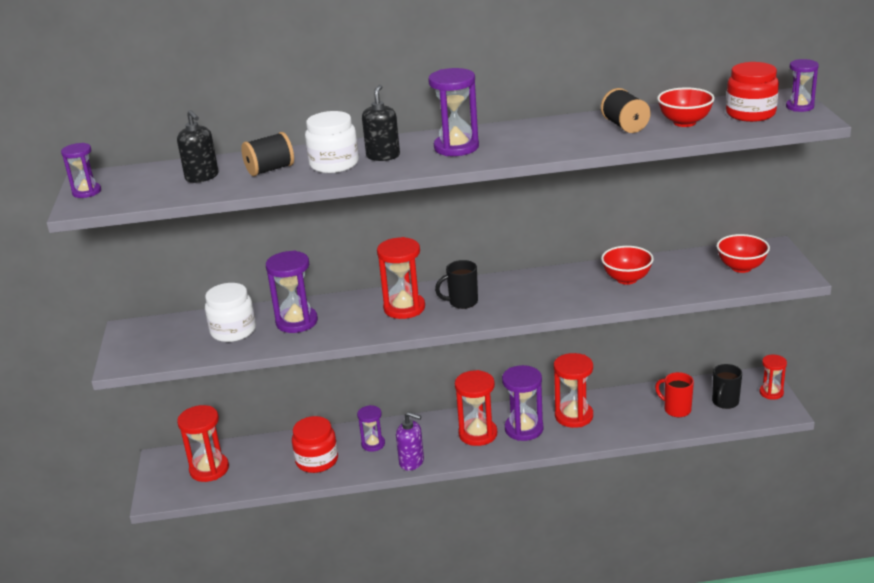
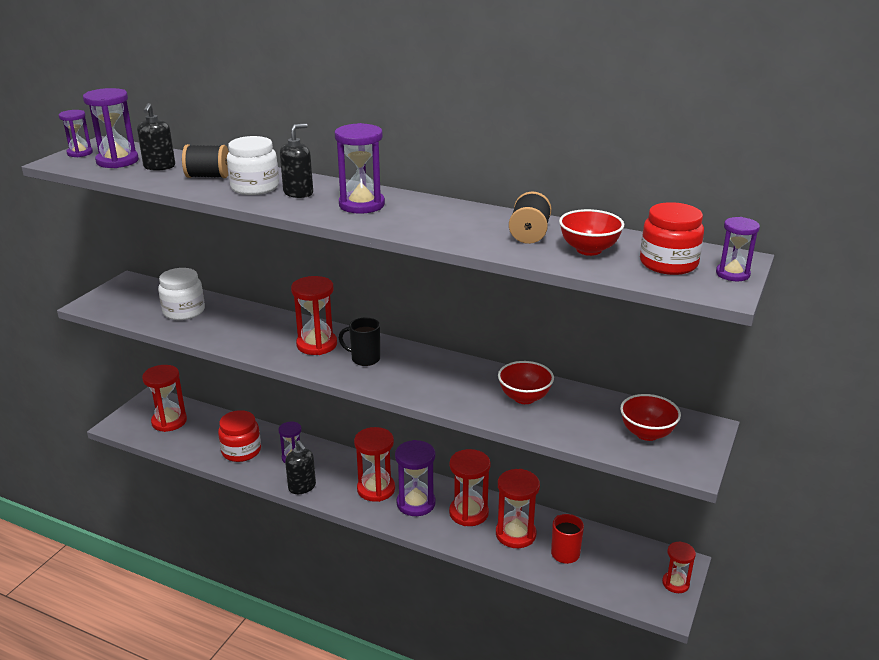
camera: 30 degrees right, 0 degrees up
(297, 322) = (231, 322): purple hourglass -> purple hourglass (117, 161)
(412, 462) = (302, 487): purple soap dispenser -> black soap dispenser
(626, 414) = (515, 534): none -> red hourglass
(725, 402) = (618, 570): black mug -> none

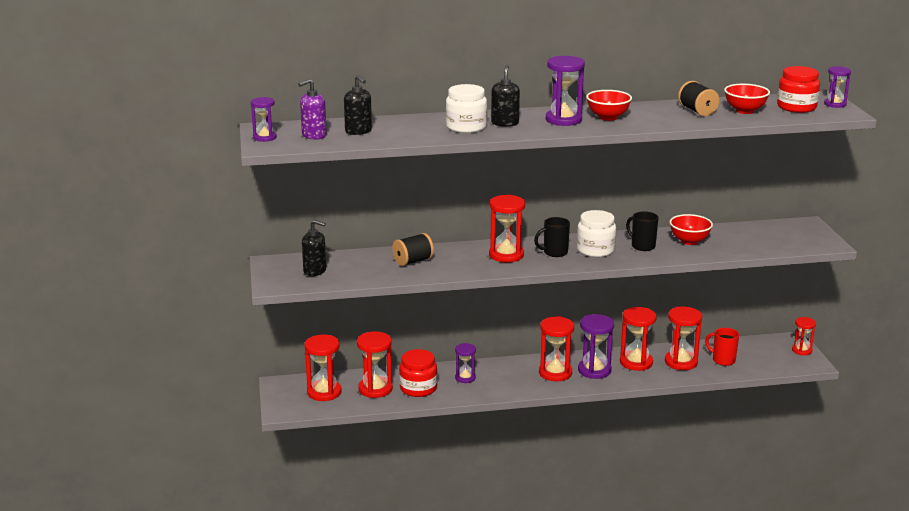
camera: 35 degrees left, 5 degrees down
(117, 161) = (314, 135): purple hourglass -> purple soap dispenser
(184, 311) = (363, 266): white jar -> white jar (595, 250)
(208, 176) = (414, 129): black spool -> black spool (413, 261)
(209, 436) = (375, 389): none -> red hourglass
(302, 487) = (501, 391): black soap dispenser -> black soap dispenser (315, 271)
(463, 384) = (642, 246): none -> black mug
(647, 433) = (782, 236): red bowl -> red bowl (608, 117)

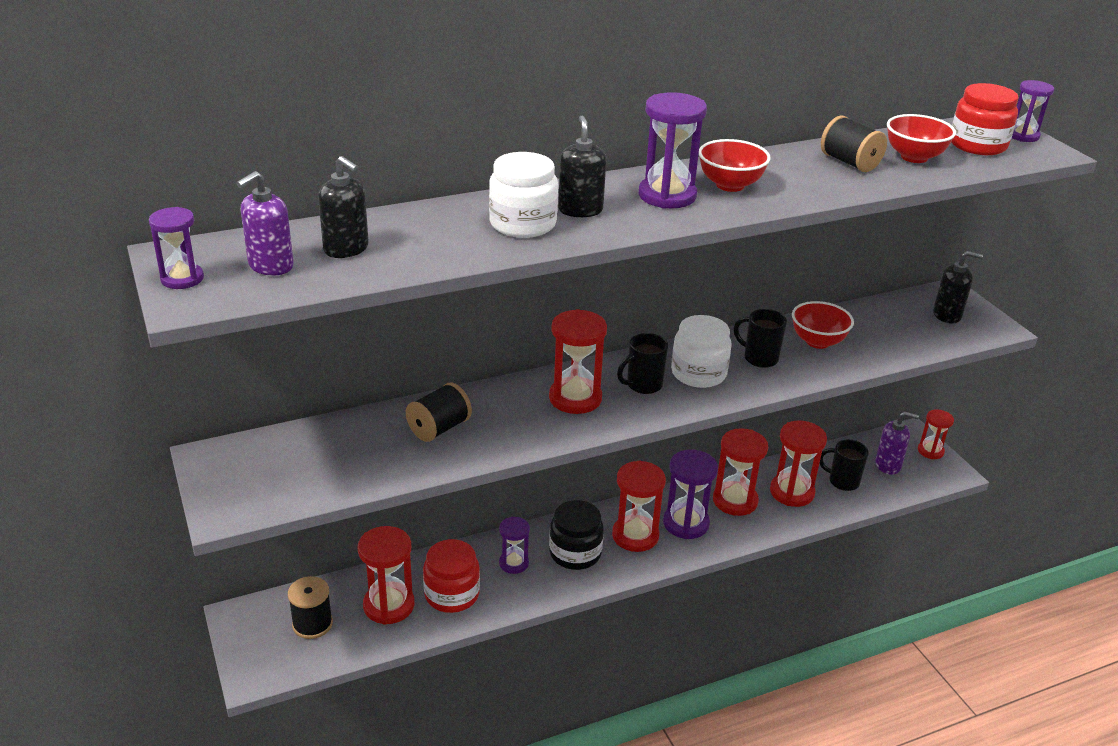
camera: 15 degrees left, 10 degrees up
(315, 271) = (287, 469): black soap dispenser -> black soap dispenser (947, 315)
(324, 392) = (312, 624): red hourglass -> black spool
(509, 377) = (575, 553): none -> black jar
(723, 360) = (842, 481): red mug -> black mug
(763, 355) = (888, 465): none -> purple soap dispenser

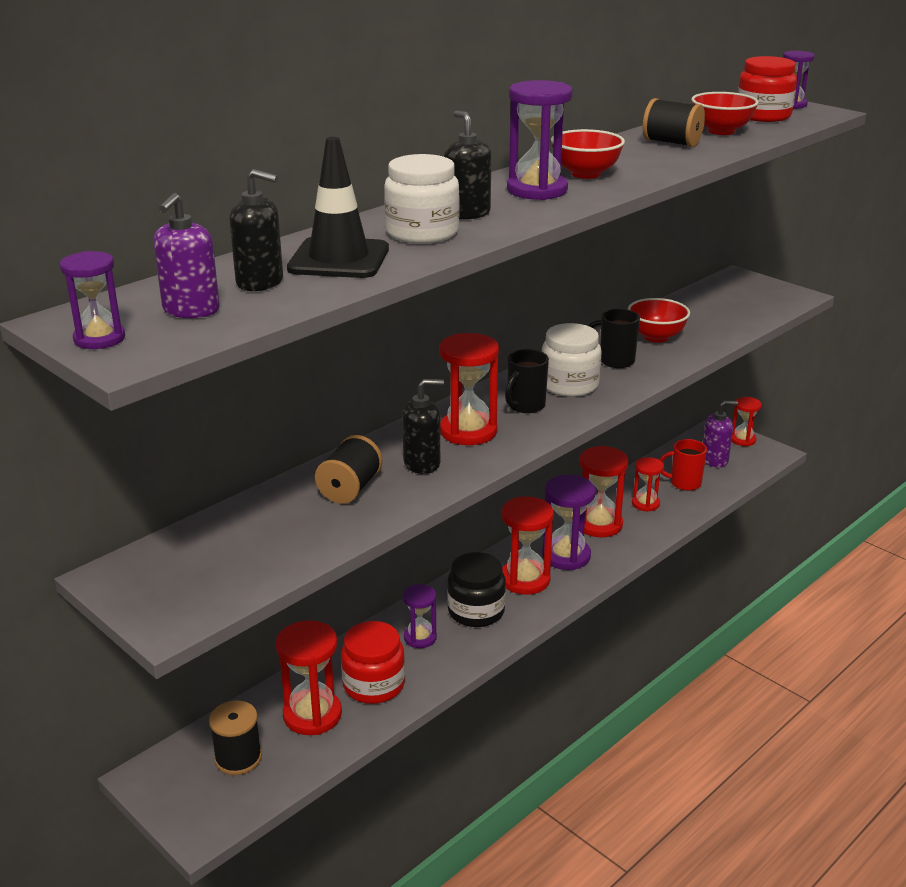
camera: 20 degrees left, 5 degrees down
(429, 238) = (339, 259): none -> black traffic cone
(792, 492) = (645, 504): red hourglass -> red hourglass, size x0.61
(842, 481) = (684, 483): black mug -> red mug
(947, 315) = (749, 294): black soap dispenser -> black soap dispenser (422, 463)

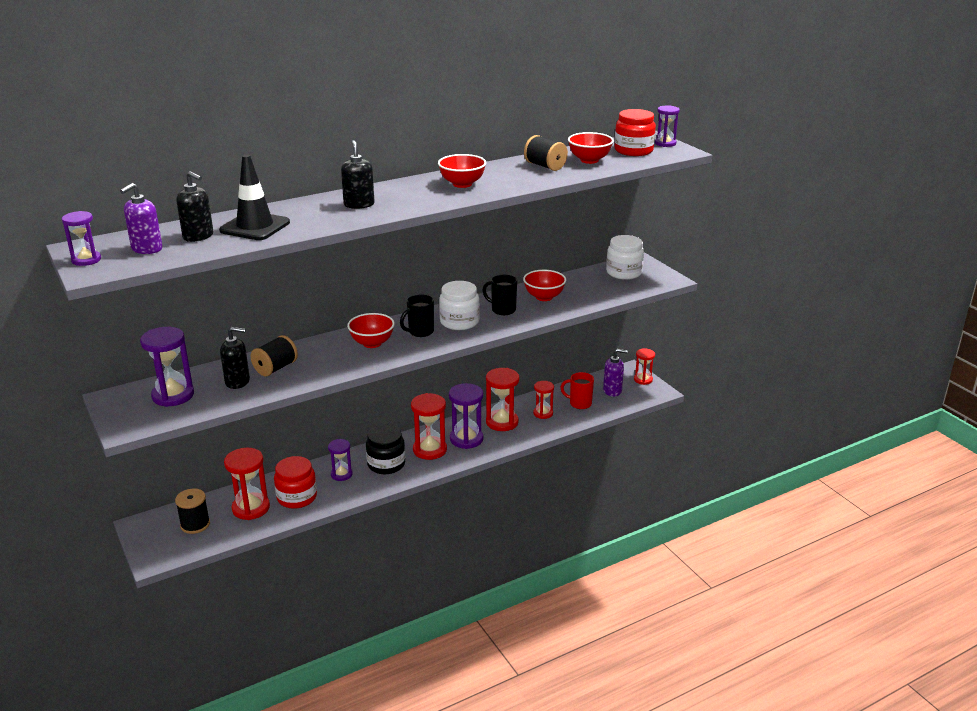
camera: 15 degrees right, 0 degrees up
(422, 233) = (319, 215): white jar -> white jar (624, 273)
(422, 463) = (329, 359): black soap dispenser -> black soap dispenser (237, 382)
(468, 431) = (372, 343): red hourglass -> red bowl
(537, 190) = (419, 193): purple hourglass -> purple hourglass (173, 395)

